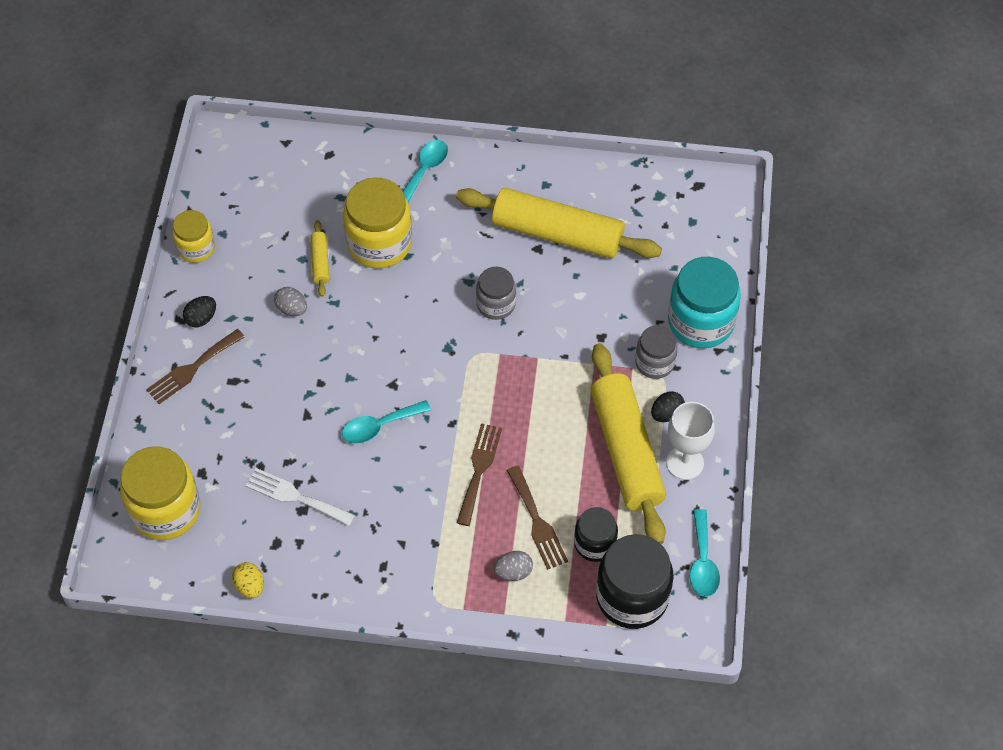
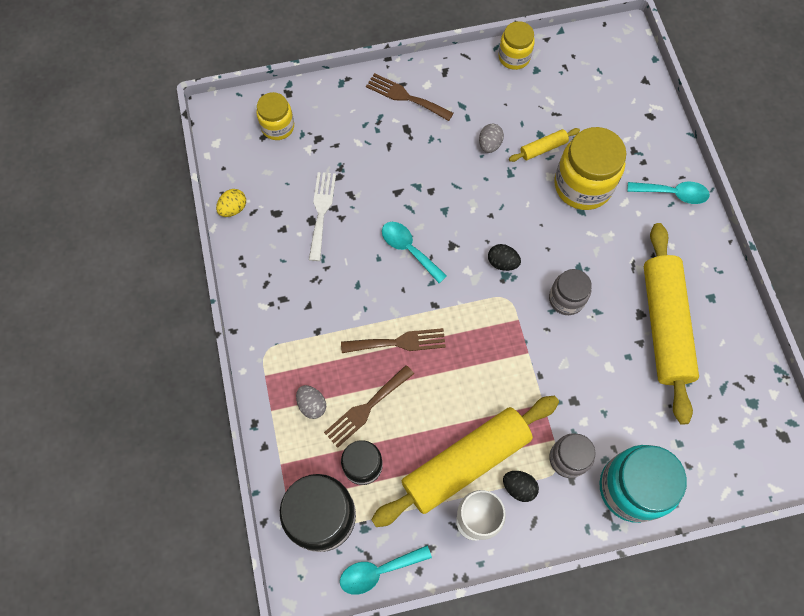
camera: 70 degrees right, 10 degrees up
(165, 510) = (277, 127): yellow jar -> yellow jar, size x0.59
(201, 318) = (452, 85): black egg -> black egg (502, 262)

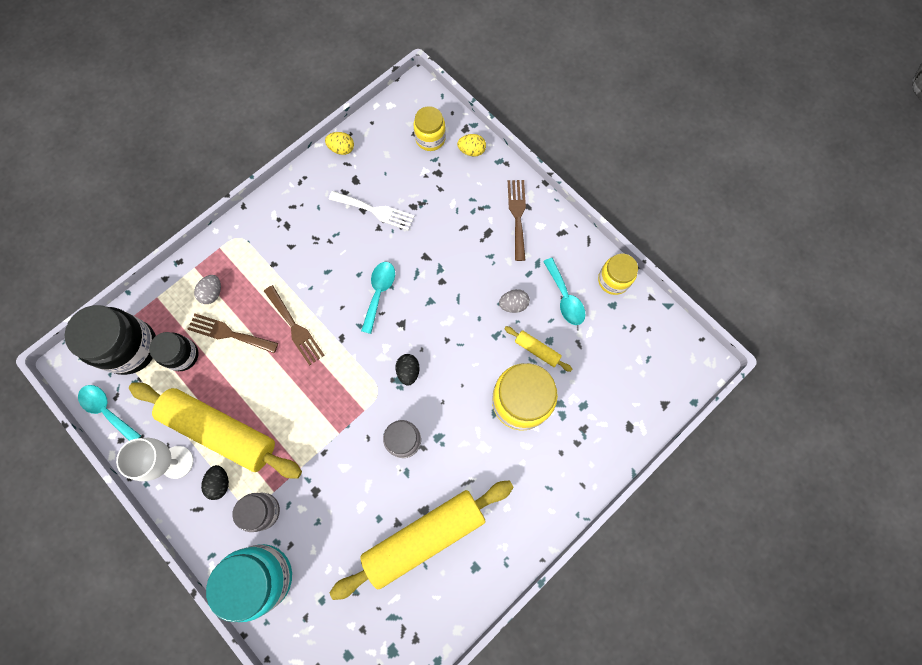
camera: 60 degrees right, 5 degrees up
(315, 99) = (471, 151): none -> yellow egg
(321, 211) = (375, 211): white fork -> white fork turned 45 degrees clockwise
(673, 193) = (560, 485): turquoise spoon -> turquoise spoon (565, 298)

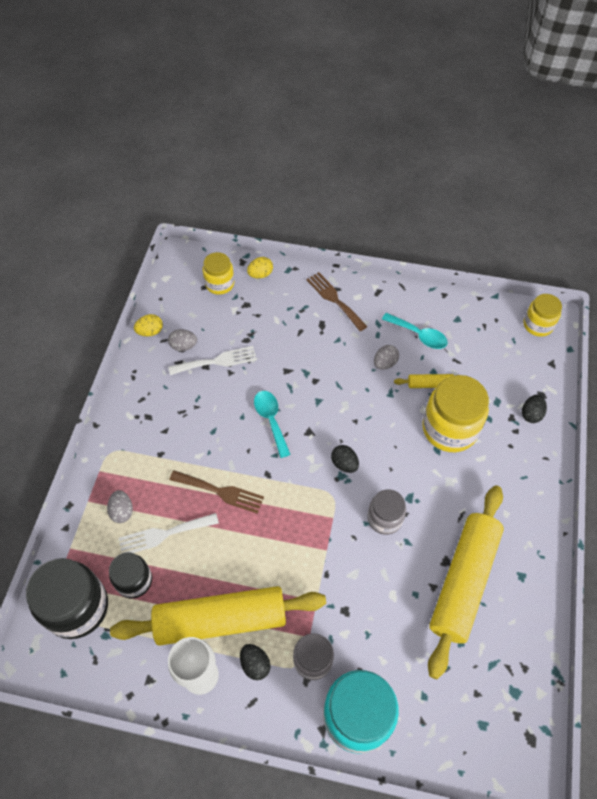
camera: 35 degrees left, 15 degrees down
(107, 410) = (95, 678): turquoise spoon -> none
(229, 333) = (164, 534): brown fork -> white fork
(358, 179) = (183, 346): none -> grey egg
(604, 437) = (531, 414): none -> black egg
(613, 280) = (443, 302): yellow jar -> yellow jar (538, 325)

